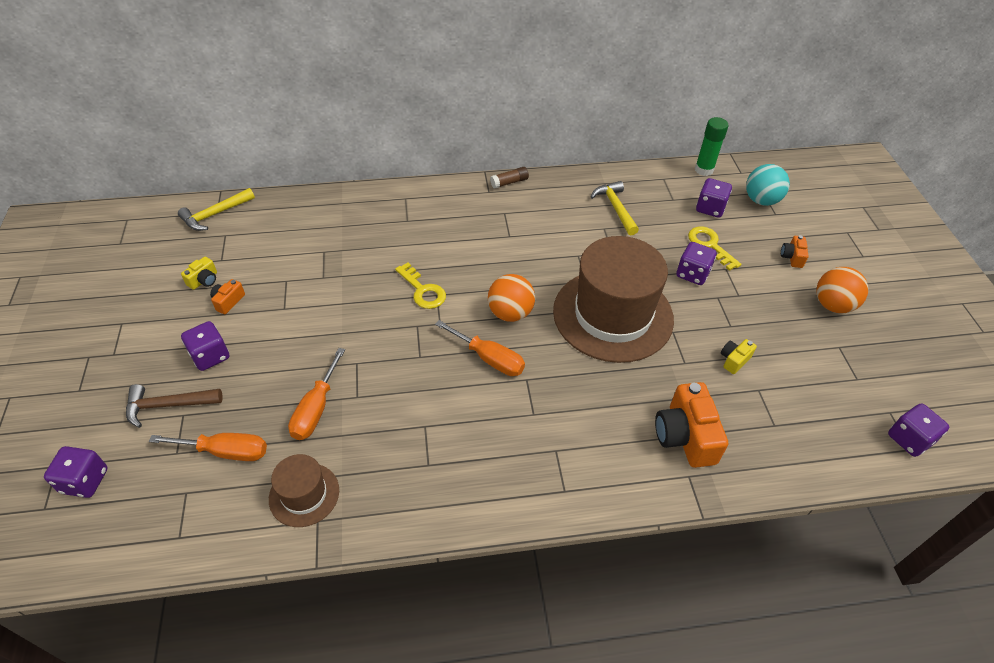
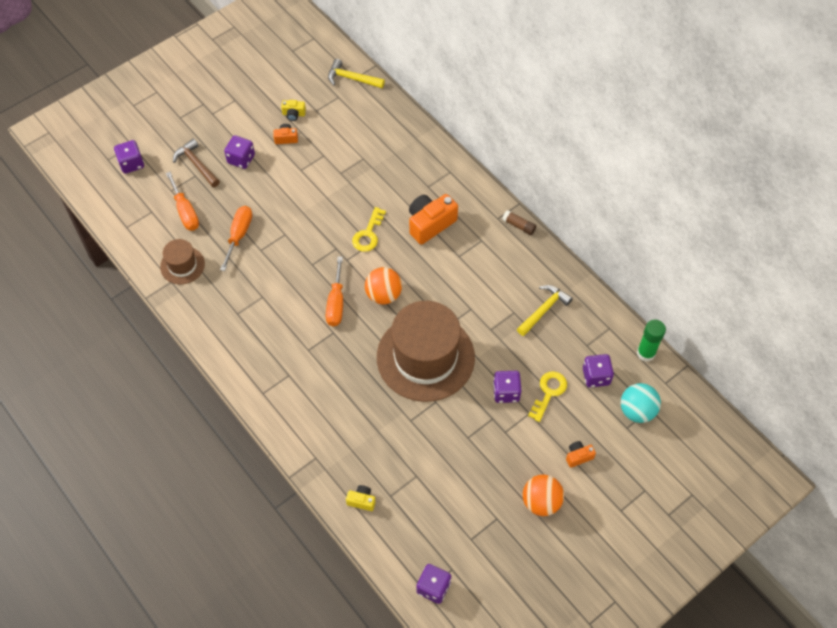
camera: 60 degrees right, 10 degrees up
(316, 409) = (239, 235): orange screwdriver -> orange screwdriver turned 120 degrees clockwise
(685, 436) = (346, 444): orange camera -> orange camera (430, 224)
(734, 360) = (434, 451): yellow camera -> yellow camera (361, 501)

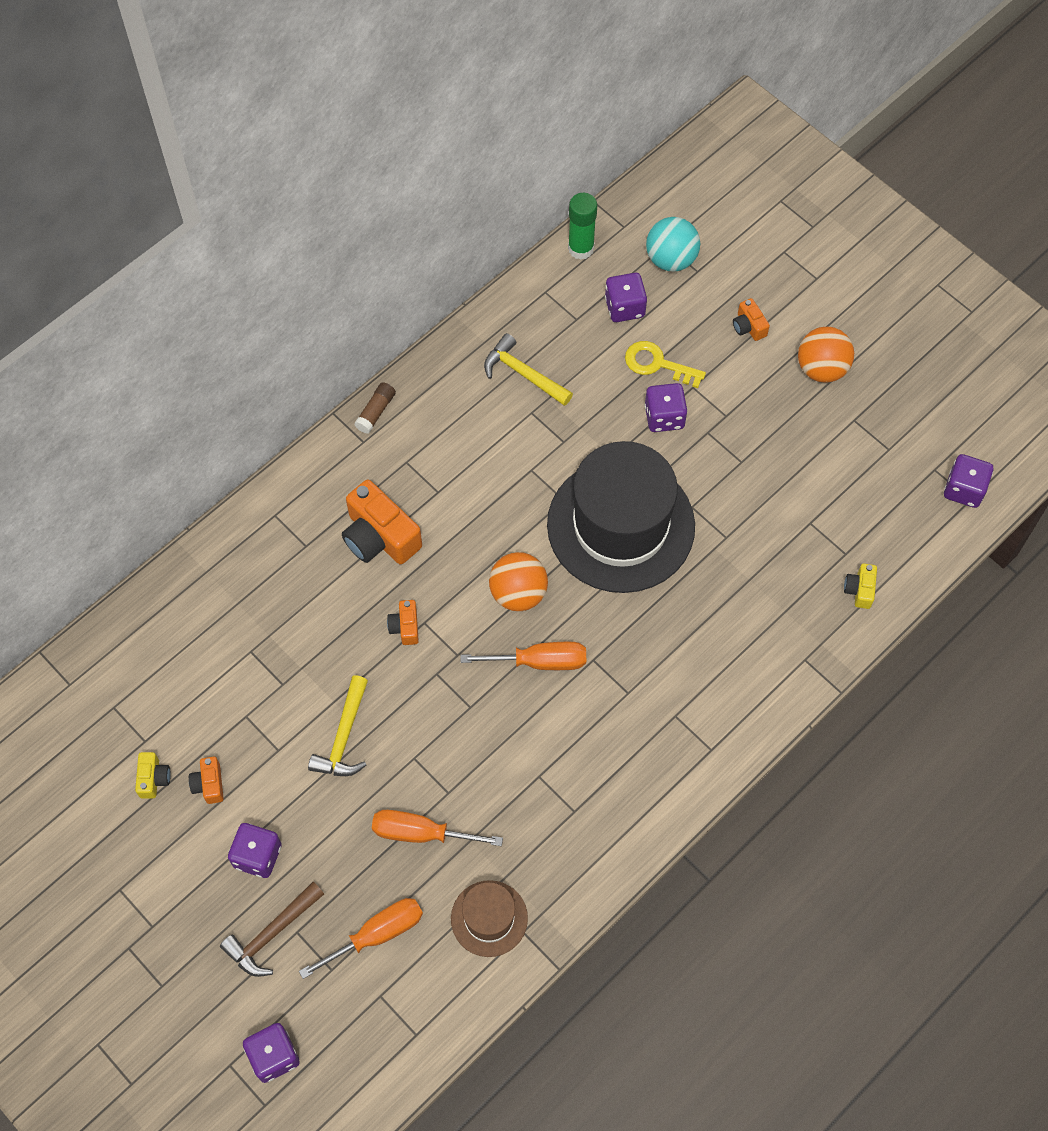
camera: 95 degrees left, 5 degrees up
(352, 79) = (71, 688): yellow hammer -> yellow hammer (344, 736)
(368, 234) = (405, 627): yellow key -> orange camera
(425, 357) = (621, 525): brown hat -> black hat

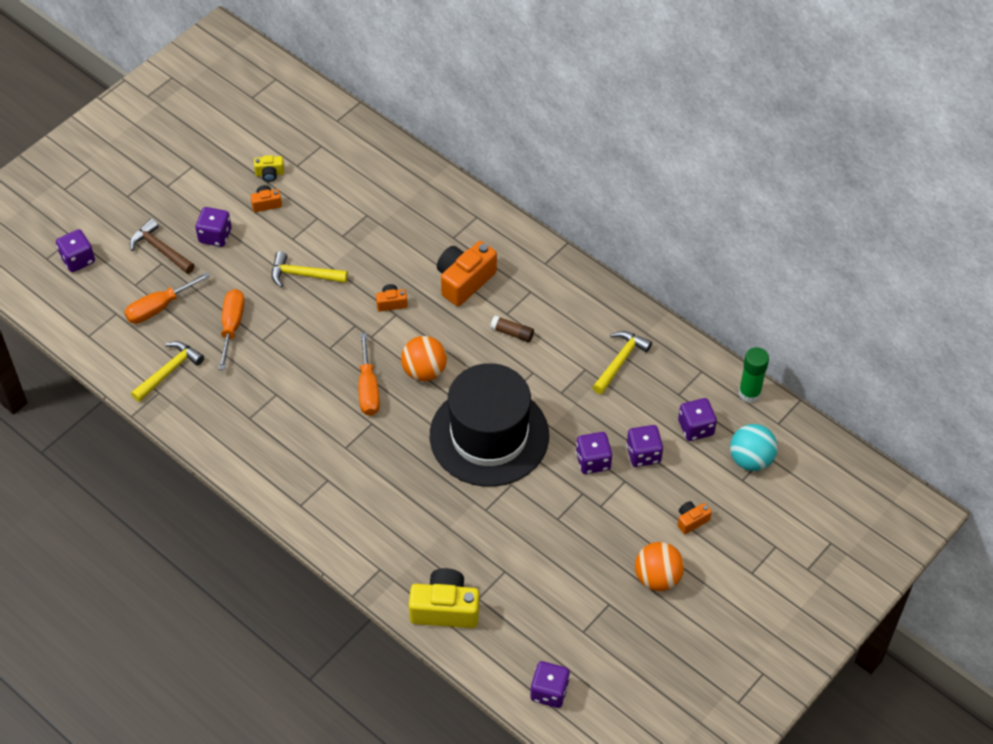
camera: 85 degrees right, 10 degrees down
(376, 412) = (572, 268): brown glue stick -> brown glue stick (512, 333)
(377, 934) = (159, 307): orange screwdriver -> orange screwdriver turned 90 degrees clockwise
(489, 918) = (169, 371): brown hat -> yellow hammer
(657, 364) = (643, 454): yellow key -> purple dice
(859, 590) = (445, 609): yellow camera -> yellow camera, size x2.02

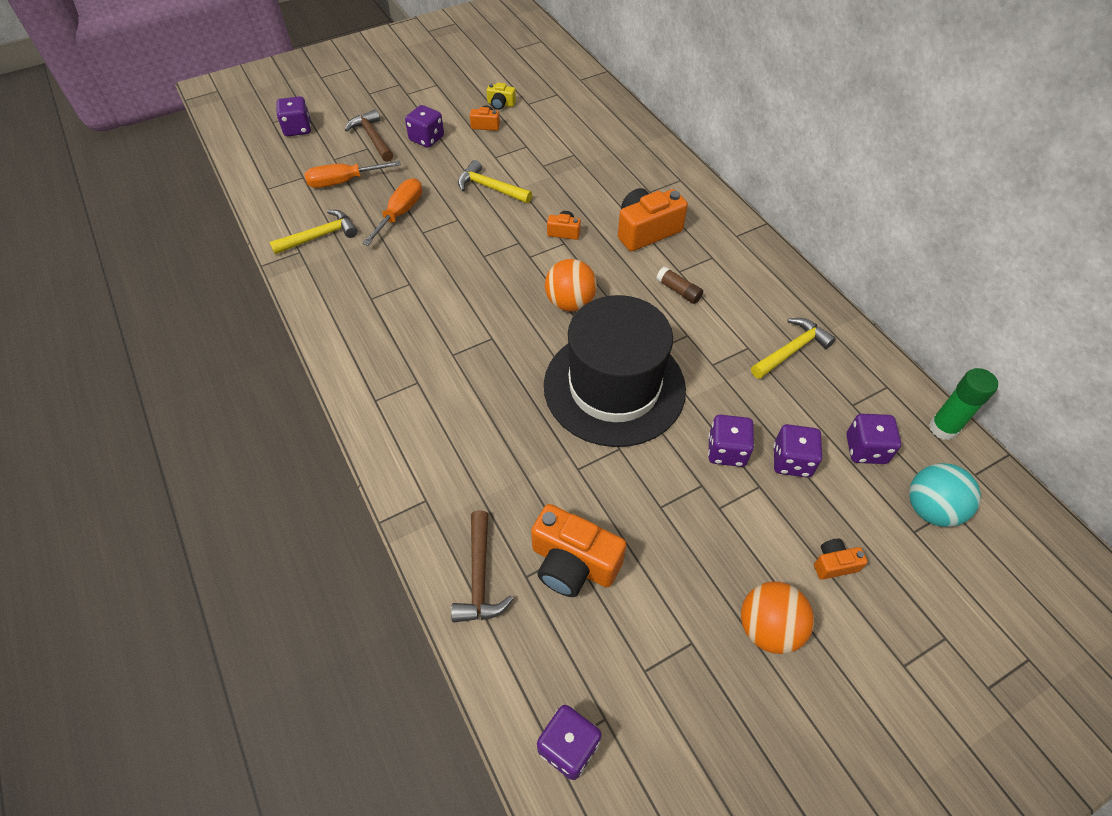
camera: 20 degrees right, 0 degrees up
(368, 389) = (504, 303): orange screwdriver -> none
(445, 609) = (479, 576): yellow camera -> brown hammer
(508, 578) = (573, 563): none -> orange camera

